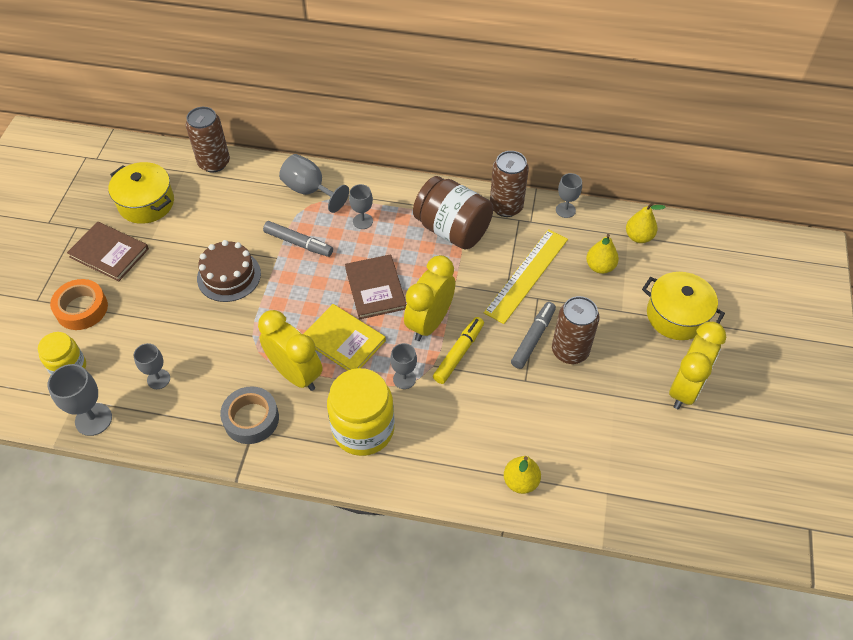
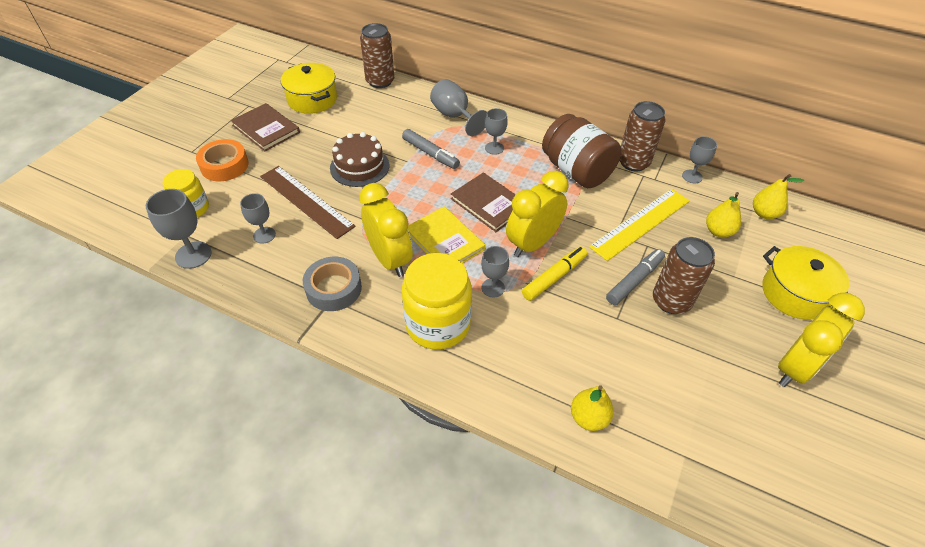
camera: 15 degrees right, 5 degrees down
(187, 329) = (306, 201): none -> brown ruler
(375, 288) = (489, 204): brown book -> brown book turned 45 degrees counterclockwise

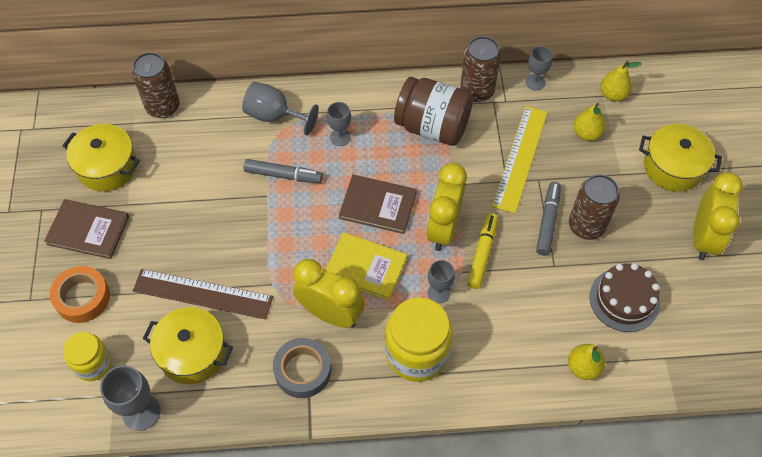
camera: 30 degrees left, 10 degrees up
(264, 235) = (192, 353): grey goblet -> yellow pot
(359, 166) = (224, 226): brown cake -> brown cake (624, 299)

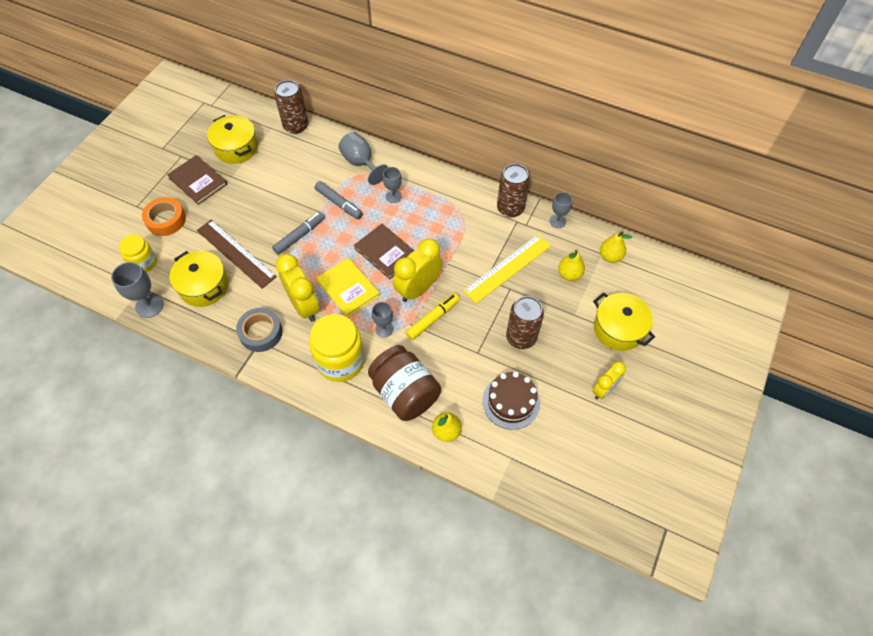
camera: 30 degrees right, 0 degrees up
(432, 126) = (461, 218): brown jar -> brown jar (405, 393)
(547, 221) = (495, 320): grey marker -> grey marker (299, 236)
(703, 238) = (604, 390): yellow clock -> yellow clock, size x0.61

